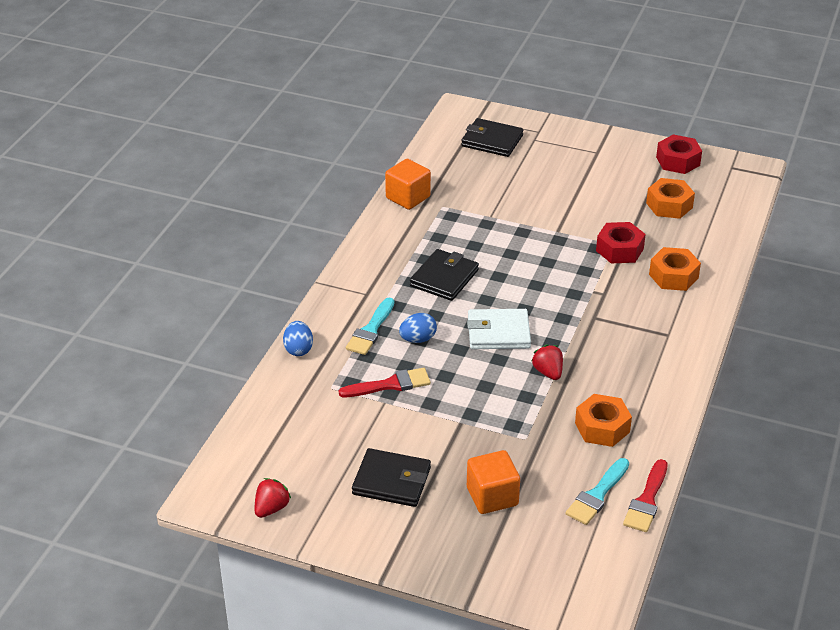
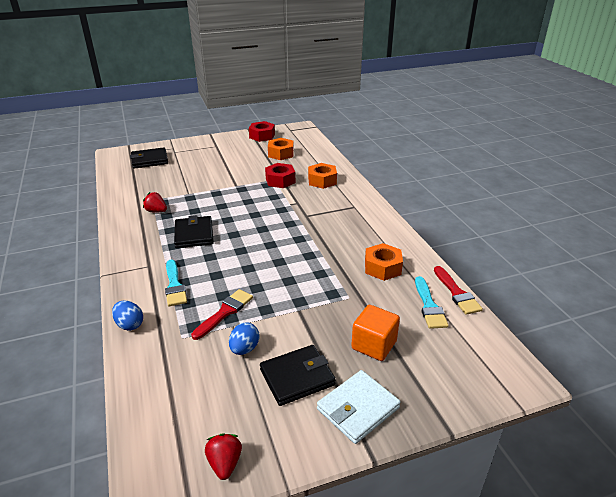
camera: 40 degrees left, 5 degrees down
(408, 197) = (124, 204): orange cube -> none
(418, 339) = (214, 275): blue egg -> blue egg (244, 349)
(498, 332) = (262, 248): white wallet -> white wallet (358, 408)
(548, 372) = (316, 254): red strawberry -> red strawberry (156, 211)

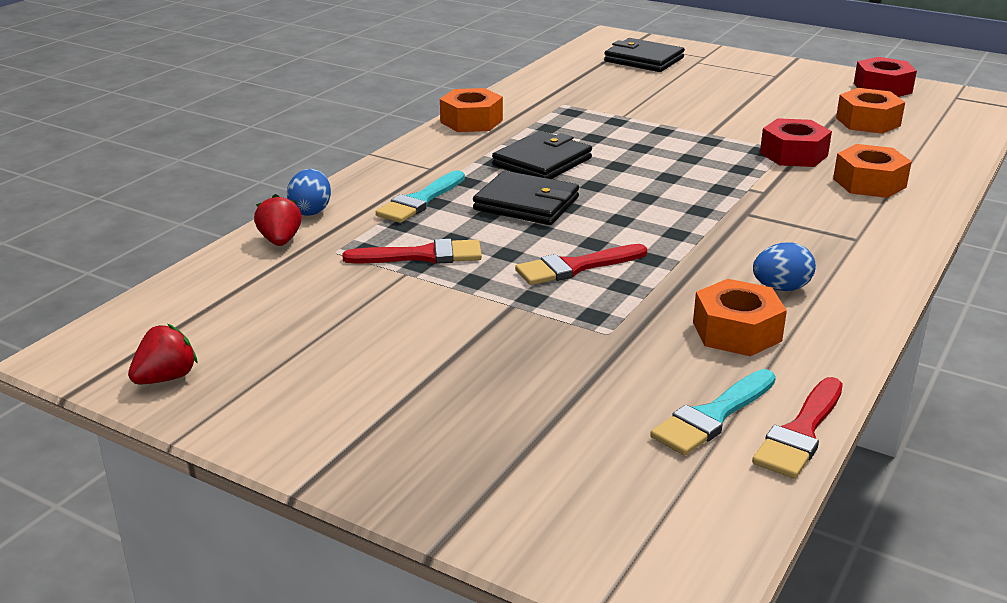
camera: 50 degrees right, 5 degrees down
(124, 230) = (471, 121): none -> orange nut
(156, 211) = (544, 118): red strawberry -> red strawberry (280, 241)
(244, 349) = (374, 301): blue egg -> blue egg (781, 288)
(291, 276) = (575, 267): none -> red brush
(297, 377) = (373, 363): black wallet -> black wallet (526, 203)
(358, 408) = (376, 440): white wallet -> none
(374, 345) = (530, 400): orange cube -> none

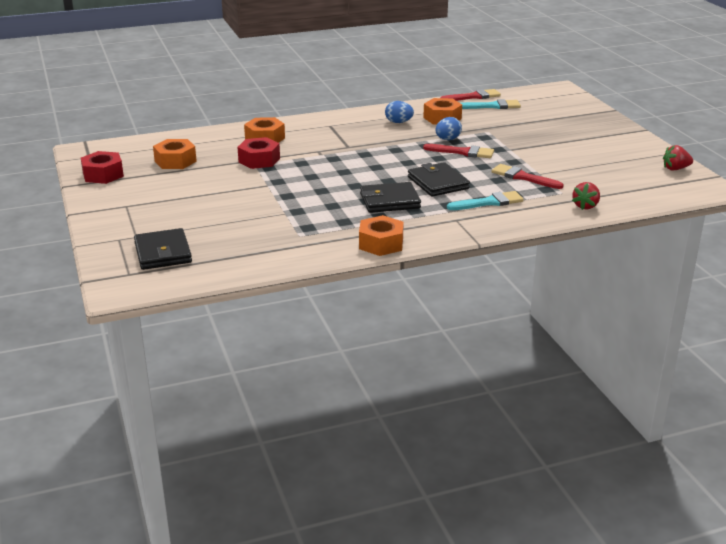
camera: 140 degrees left, 0 degrees up
(311, 211) = (554, 217): blue egg -> blue egg (447, 139)

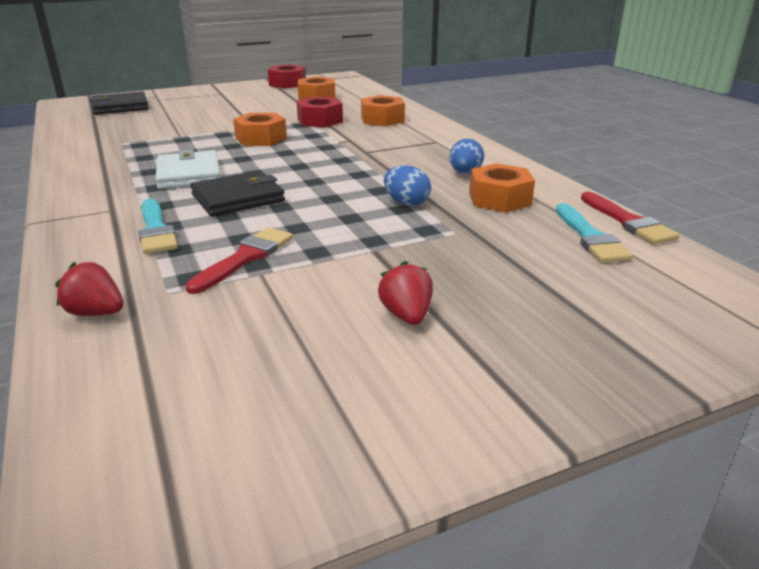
camera: 85 degrees right, 0 degrees up
(381, 243) = (73, 173): orange nut -> orange nut (261, 139)
(390, 201) = (189, 174): black wallet -> white wallet
(463, 152) = (354, 213): red brush -> none
(675, 169) = (261, 478): red strawberry -> red strawberry (406, 315)

